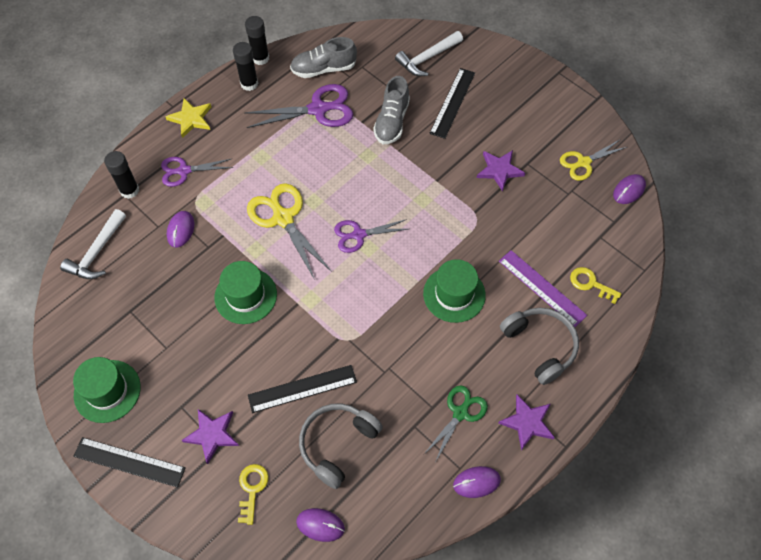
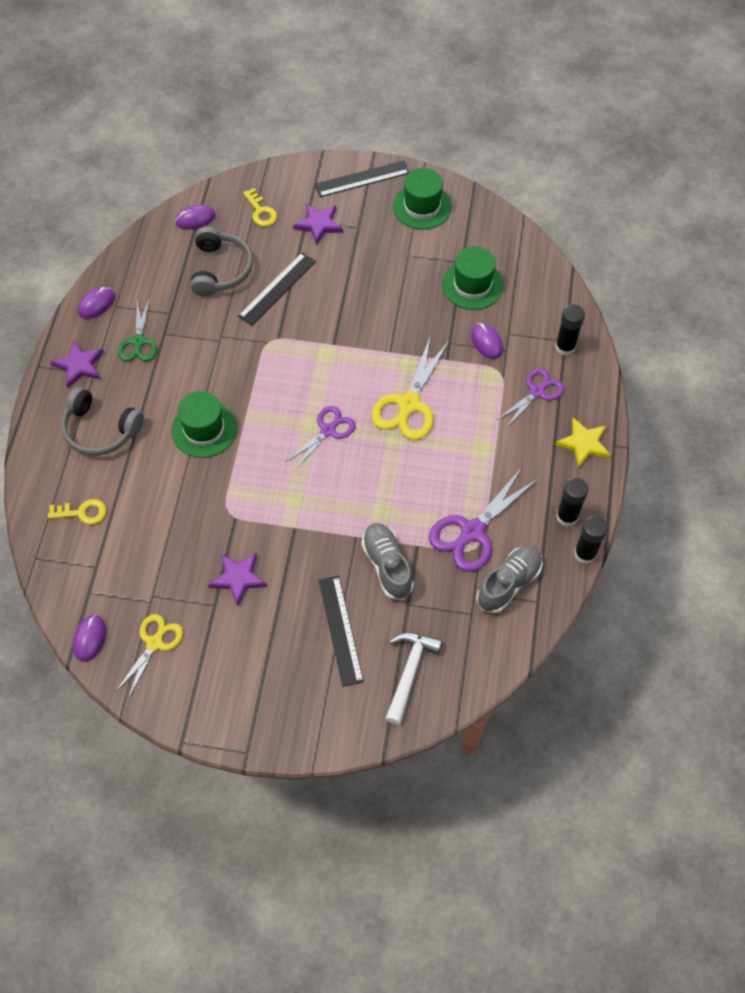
camera: 145 degrees right, 0 degrees up
(97, 252) = (535, 285): white hammer -> none
(245, 296) = (381, 325): green hat -> green hat (472, 285)
(283, 218) = (408, 404): yellow scissors -> yellow scissors turned 90 degrees clockwise
(541, 288) = (127, 481): purple ruler -> none

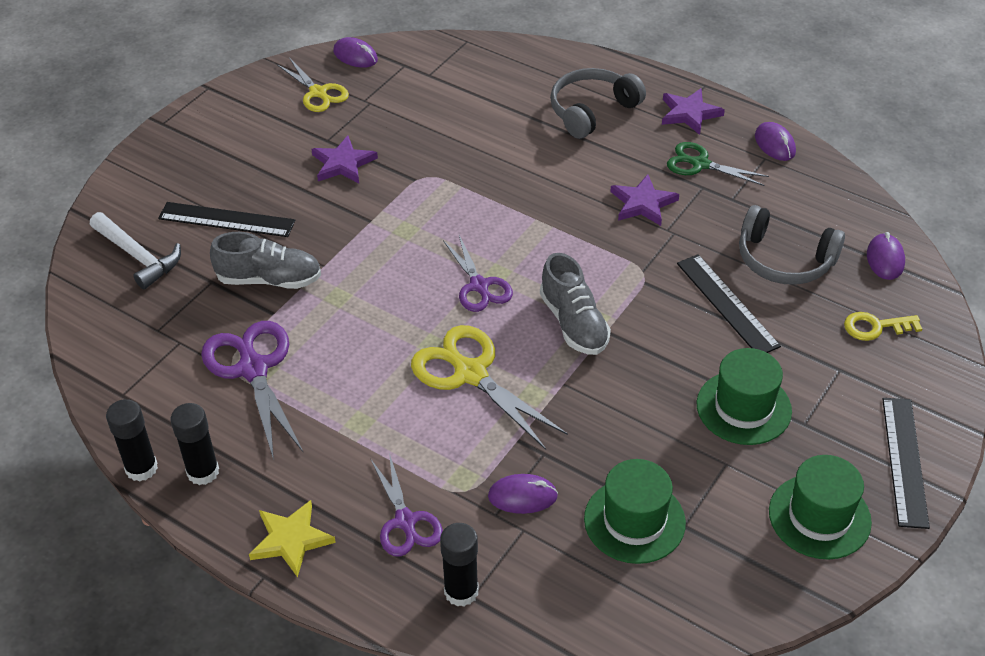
camera: 115 degrees right, 15 degrees down
(82, 512) = (497, 78): yellow key -> none
(204, 429) = (545, 185): green hat -> green hat (743, 407)
(319, 224) = (827, 381): purple star -> purple star (643, 203)
(509, 583) = (164, 377): grey shoe -> grey shoe (574, 323)

